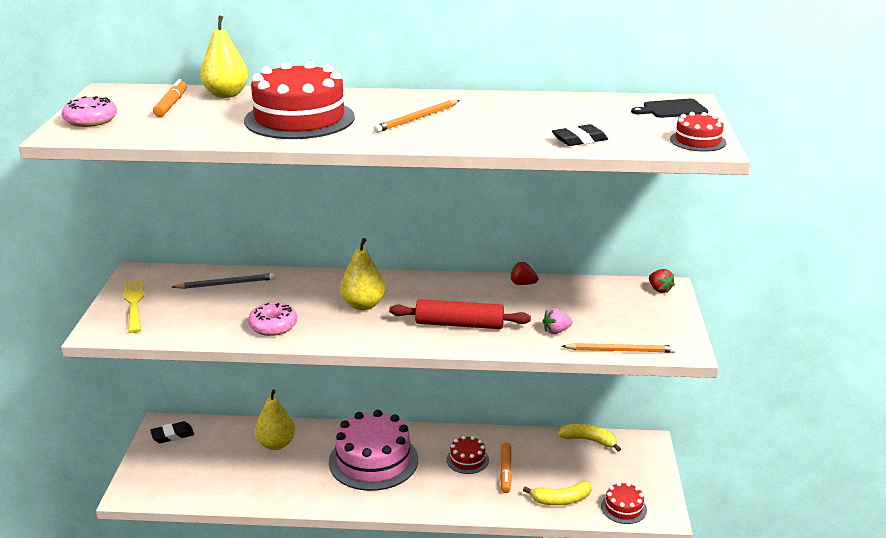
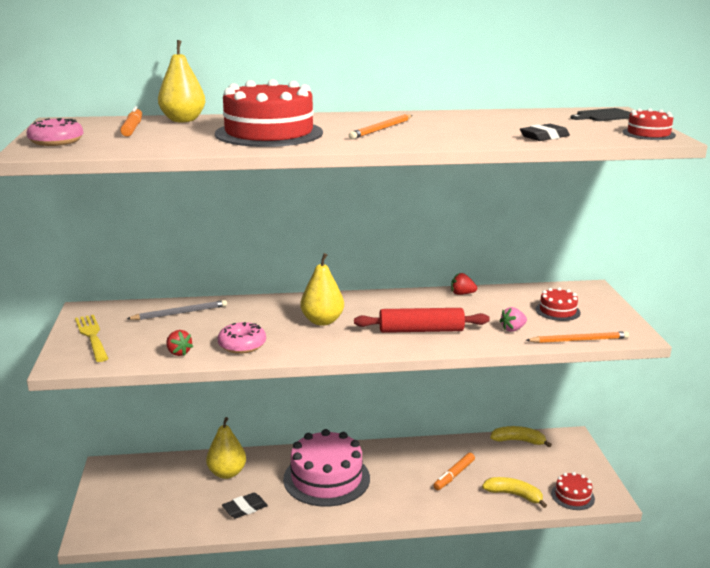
camera: 10 degrees left, 5 degrees down
(172, 435) = (120, 475): black eraser -> black eraser (245, 508)
(467, 460) = (415, 468): red cake -> red cake (557, 311)
(505, 471) = (454, 475): orange marker -> orange marker turned 45 degrees clockwise
(561, 500) = (514, 495): yellow banana -> yellow banana turned 135 degrees counterclockwise
(659, 289) = (585, 290): red strawberry -> red strawberry (178, 352)

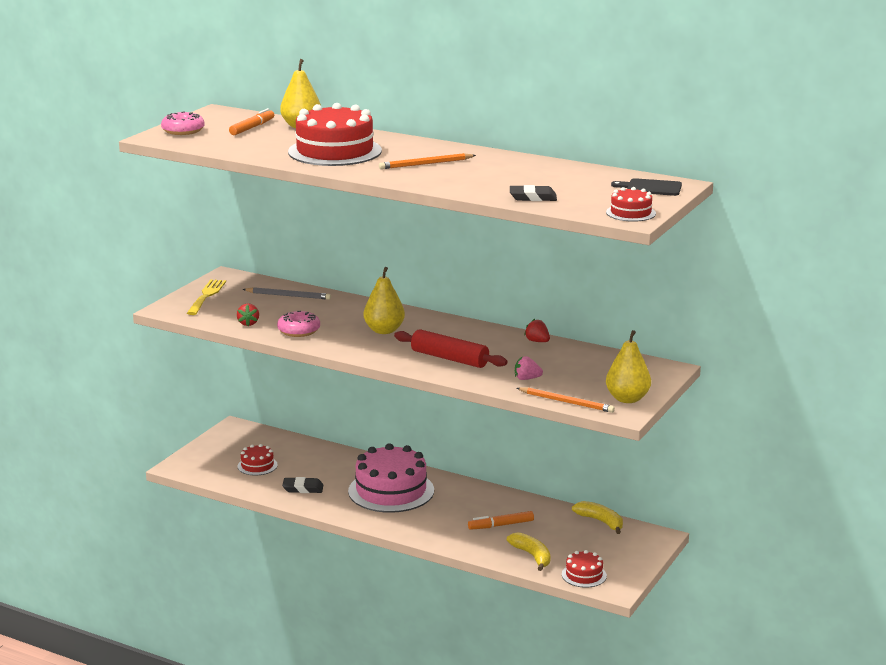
camera: 35 degrees right, 0 degrees up
(227, 473) = (318, 461): yellow pear -> yellow pear (627, 399)
(557, 311) = (595, 377): red cake -> red cake (257, 465)

